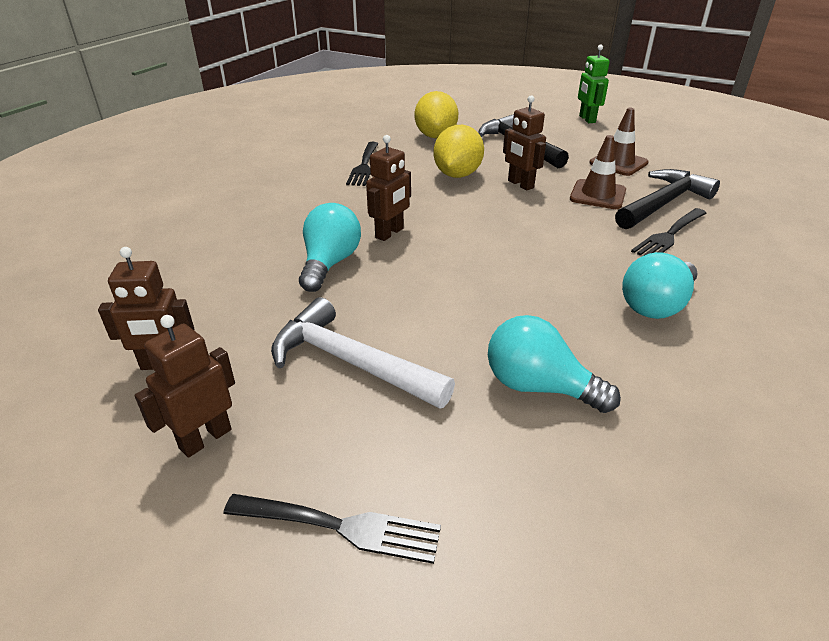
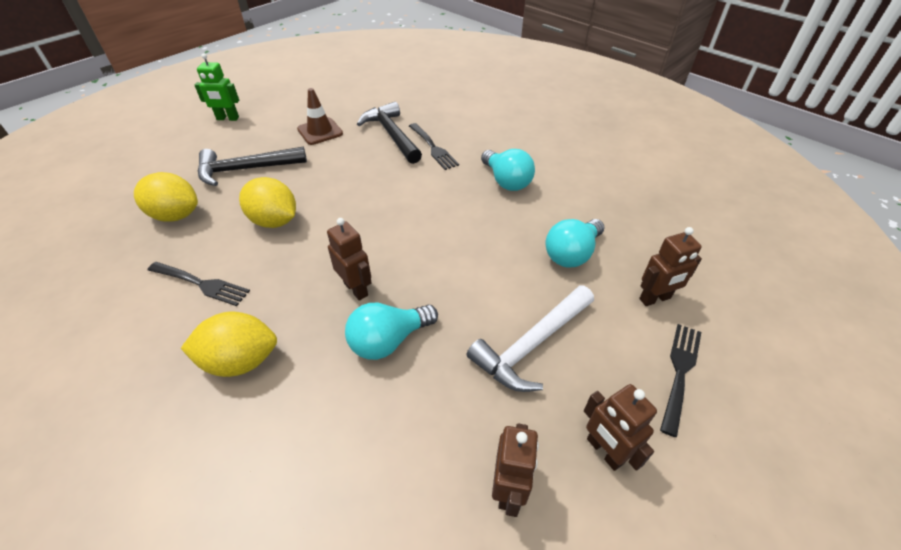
camera: 75 degrees left, 10 degrees up
(290, 201) = (241, 361): none -> yellow lemon
(330, 263) = (388, 341): turquoise light bulb -> turquoise light bulb turned 60 degrees counterclockwise
(520, 184) = (319, 189): brown robot -> brown robot (655, 299)
(597, 195) = (362, 157): brown traffic cone -> none

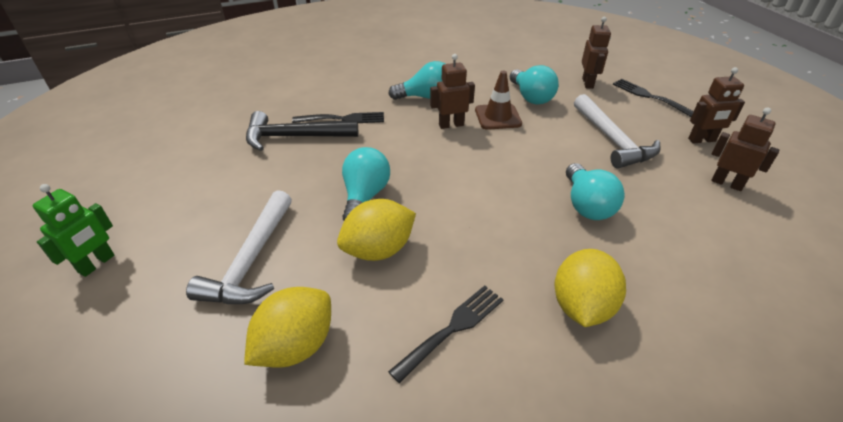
camera: 65 degrees left, 5 degrees down
(246, 169) = (251, 260): black hammer -> white hammer
(320, 131) = (232, 184): brown traffic cone -> brown traffic cone (498, 117)
(334, 194) = (365, 196): none -> turquoise light bulb
(356, 289) = (517, 210): brown robot -> brown robot (451, 125)

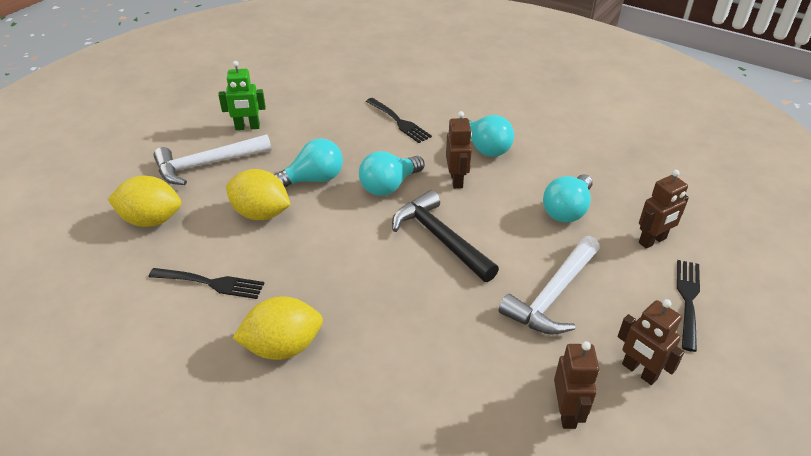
camera: 55 degrees right, 0 degrees up
(97, 264) = (162, 112): green robot -> green robot (247, 127)
(295, 137) = (350, 112): black hammer -> black hammer (440, 238)
(451, 125) = (457, 180): brown robot -> brown robot turned 45 degrees clockwise
(498, 117) = (503, 202): brown traffic cone -> none
(586, 205) = (419, 309): turquoise light bulb -> turquoise light bulb (389, 186)

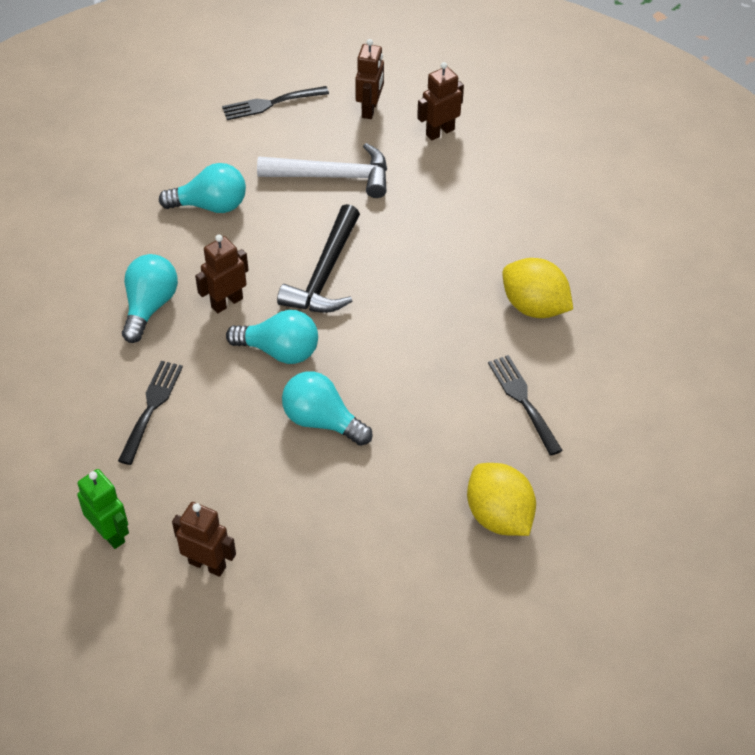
camera: 125 degrees left, 10 degrees up
(207, 165) = (378, 539): white hammer -> none
(247, 127) = (278, 555): green robot -> green robot (110, 533)
(261, 213) = (409, 429): yellow lemon -> none
(652, 241) = (211, 140): brown robot -> brown robot (207, 564)

